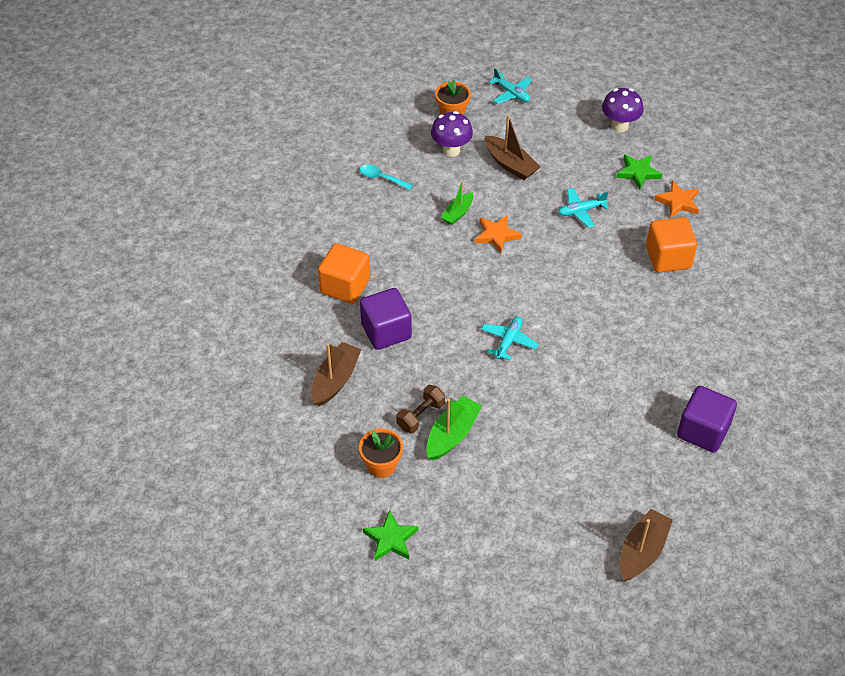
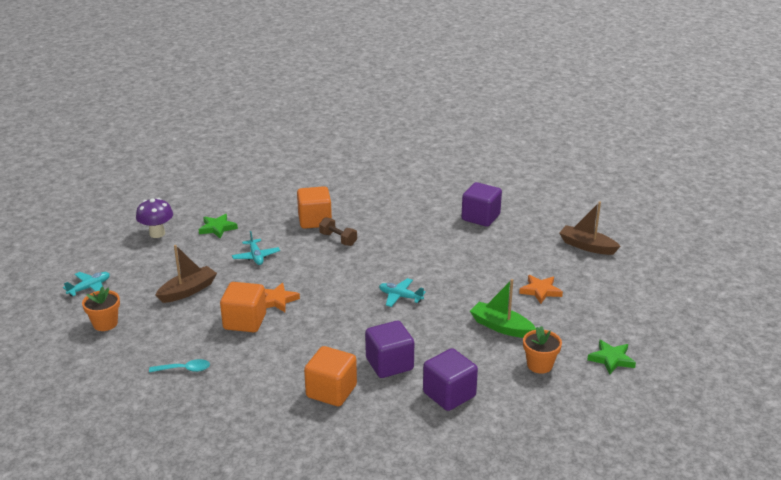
camera: 90 degrees left, 20 degrees down
(335, 380) = (449, 394): brown boat -> purple cube
(381, 178) = (184, 369): turquoise spoon -> turquoise spoon turned 120 degrees counterclockwise
(421, 416) = (484, 343): brown dumbbell -> brown dumbbell (338, 239)
(451, 150) = (157, 325): purple mushroom -> none
(458, 213) = (245, 321): green boat -> orange cube
(678, 202) = (255, 213): orange star -> orange star (540, 291)

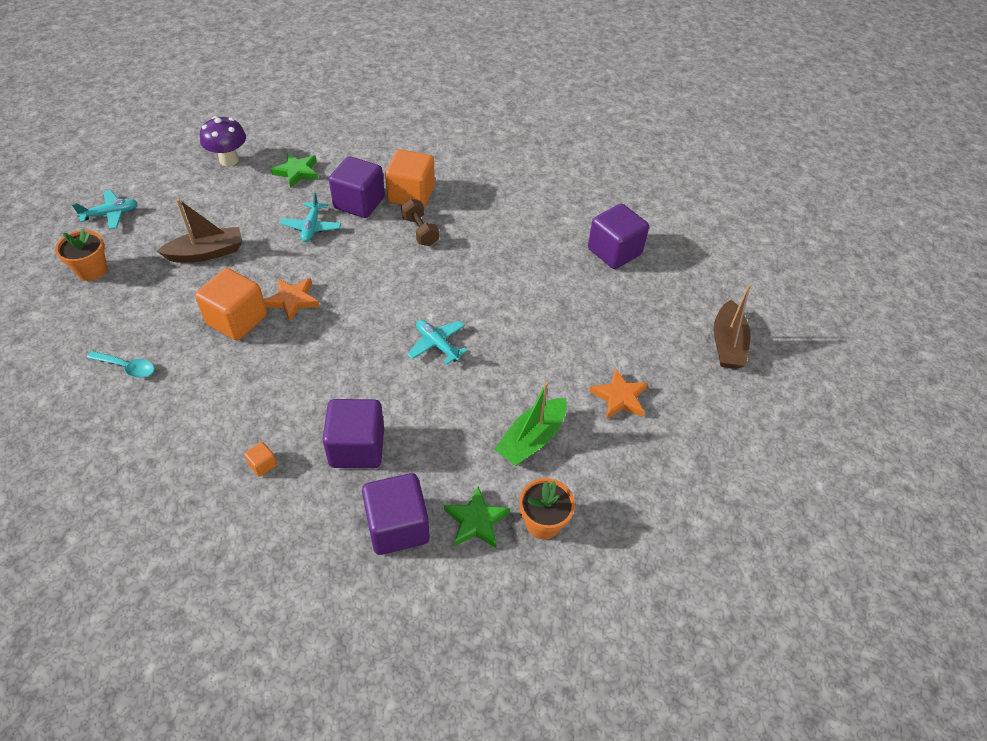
camera: 20 degrees right, 20 degrees up
(280, 234) = (359, 203): none -> purple cube
(331, 391) = (262, 464): orange cube -> orange cube, size x0.42
(501, 327) = (532, 439): green boat -> green boat turned 105 degrees counterclockwise
(587, 246) = (727, 344): brown boat -> brown boat turned 135 degrees counterclockwise
(611, 359) = (646, 550): green star -> green star (476, 521)

